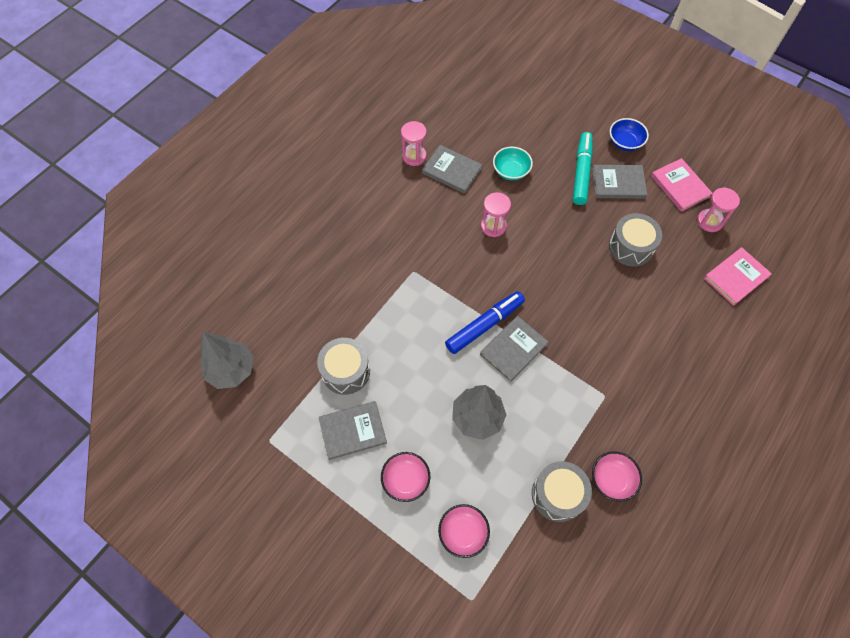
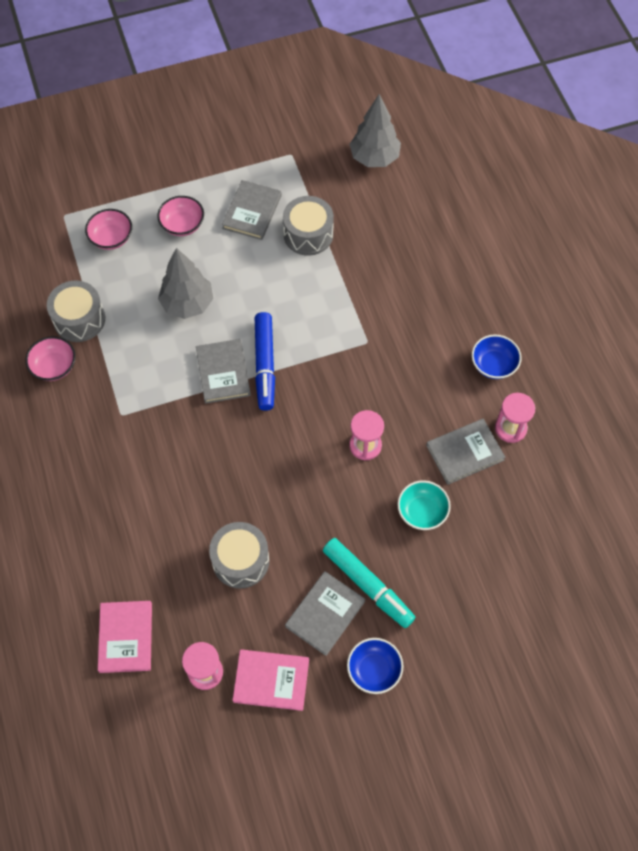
camera: 125 degrees right, 0 degrees up
(373, 188) = (493, 365): none -> blue bowl

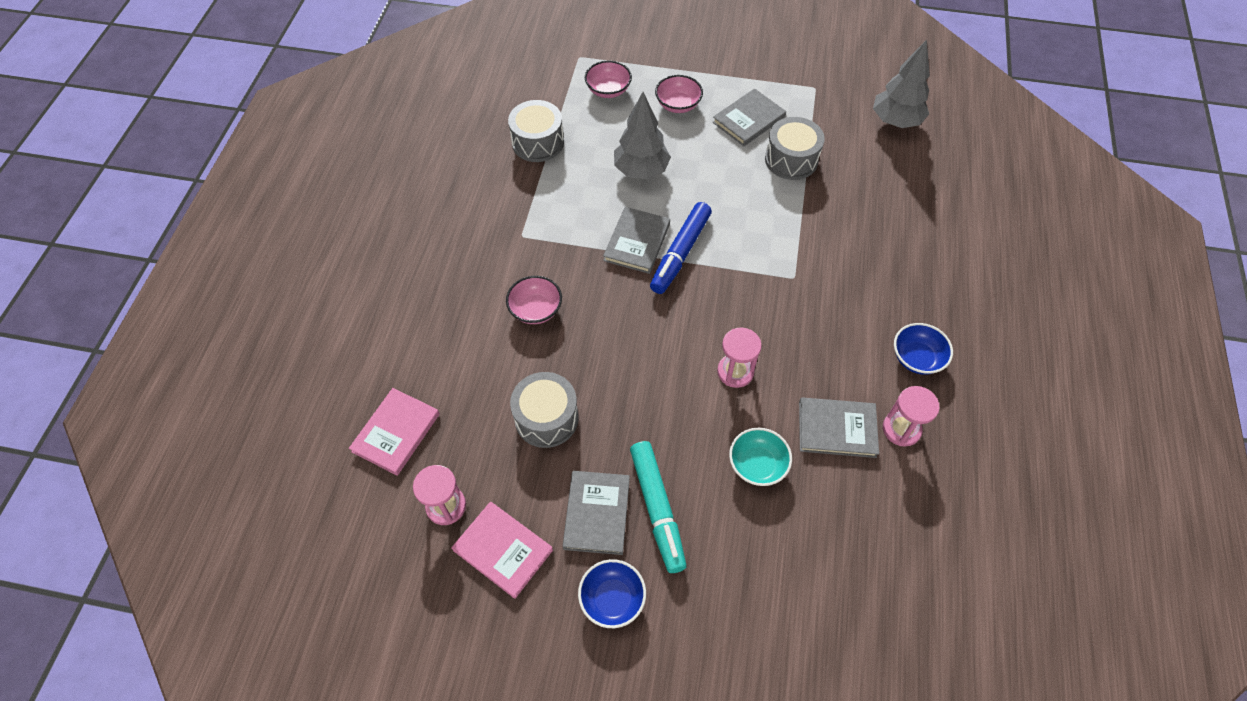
camera: 30 degrees right, 5 degrees down
(54, 366) = (491, 170): pink bowl -> pink bowl (535, 310)
(325, 614) = (596, 513): grey book -> grey book turned 60 degrees counterclockwise

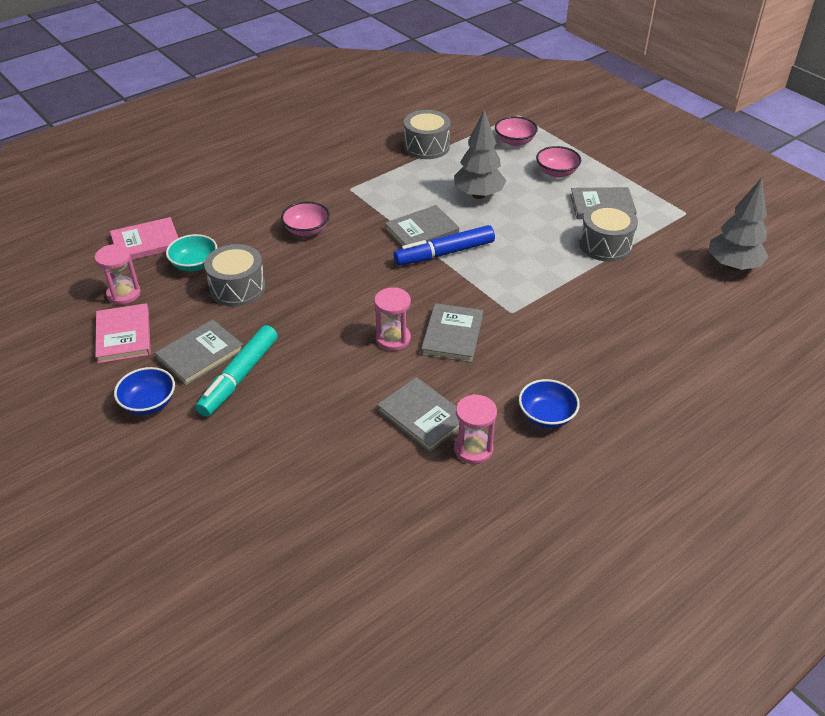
camera: 40 degrees right, 15 degrees down
(757, 465) = (337, 398): turquoise bowl -> turquoise bowl (194, 264)
(775, 333) = (452, 335): none -> grey book

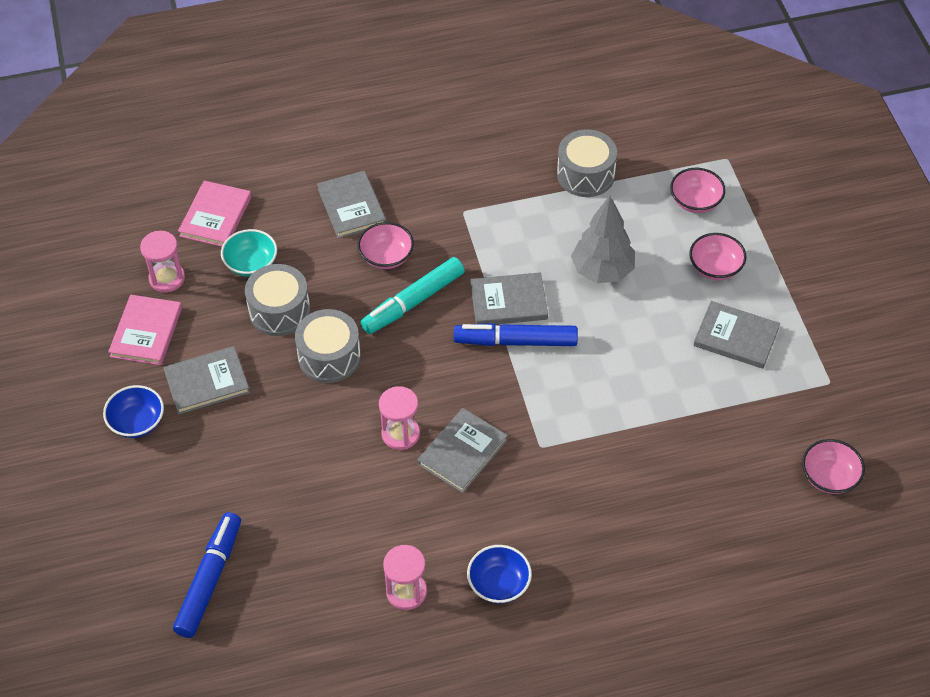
camera: 25 degrees right, 10 degrees up
(146, 243) = (216, 216): pink book -> pink book turned 75 degrees counterclockwise
(239, 377) = (231, 424): turquoise marker -> turquoise marker (413, 302)
(287, 503) = (210, 579): none -> blue marker
(423, 416) = (379, 537): grey book -> grey book (352, 207)
(605, 245) = (702, 394): grey drum -> grey drum (329, 357)
(733, 266) = (829, 477): grey tree -> pink bowl

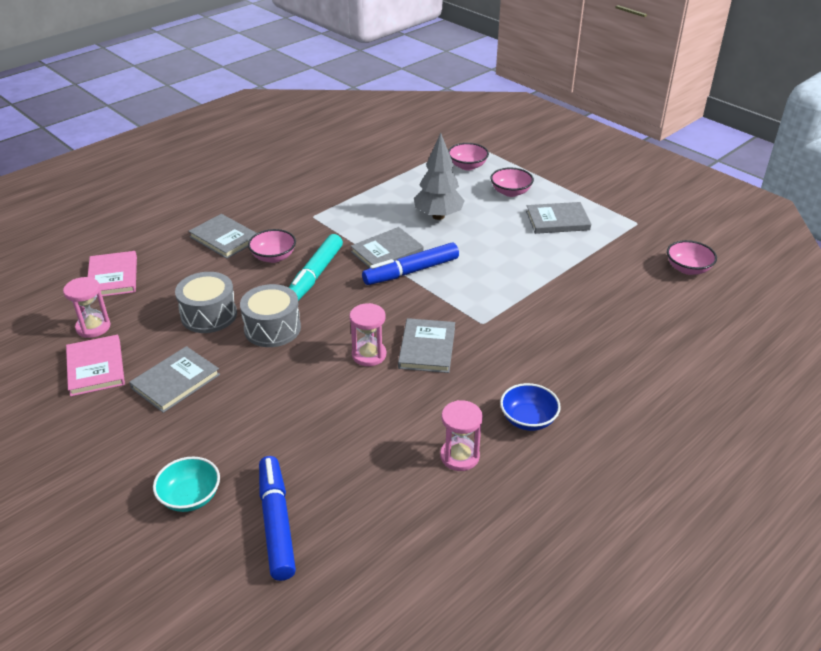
camera: 30 degrees left, 15 degrees down
(137, 422) = (126, 432): blue bowl -> none
(251, 264) = (164, 295): turquoise bowl -> turquoise bowl (190, 497)
(585, 175) = (383, 174): grey drum -> none

